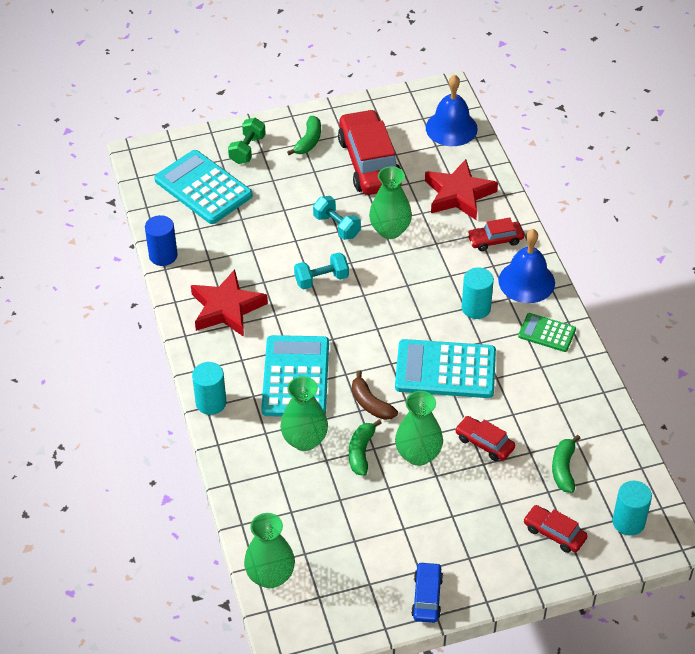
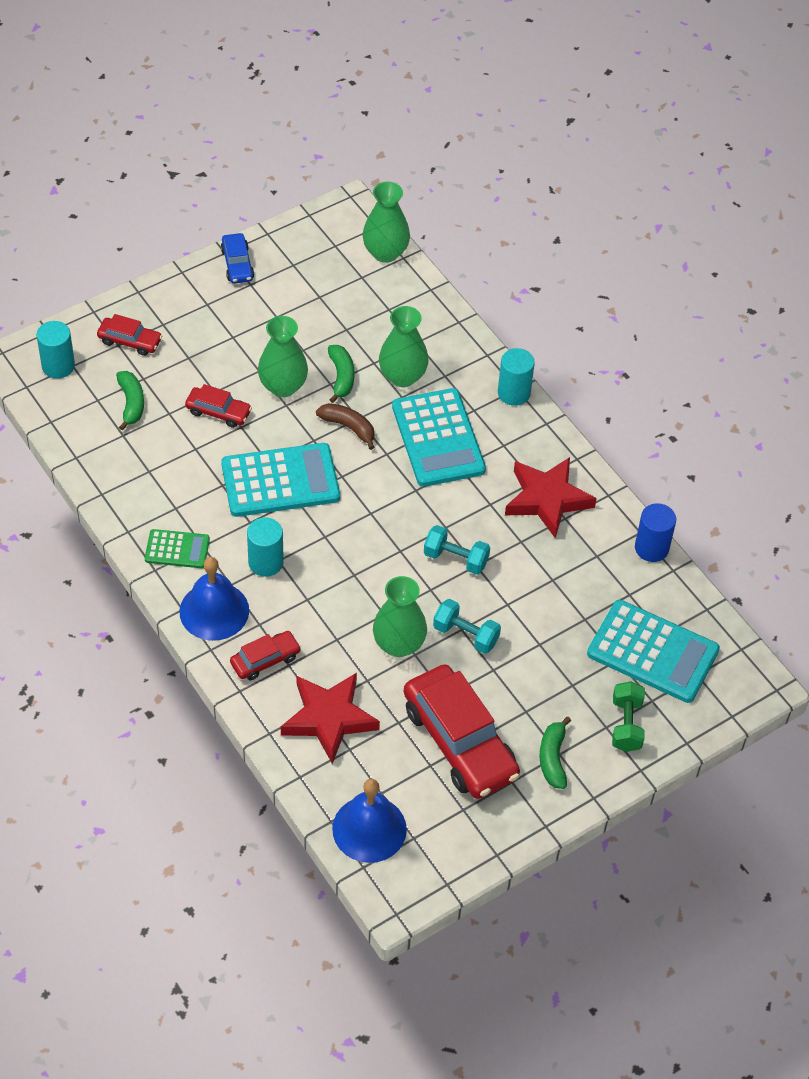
camera: 160 degrees right, 5 degrees up
(321, 279) = (456, 559): turquoise dumbbell -> turquoise dumbbell turned 60 degrees clockwise

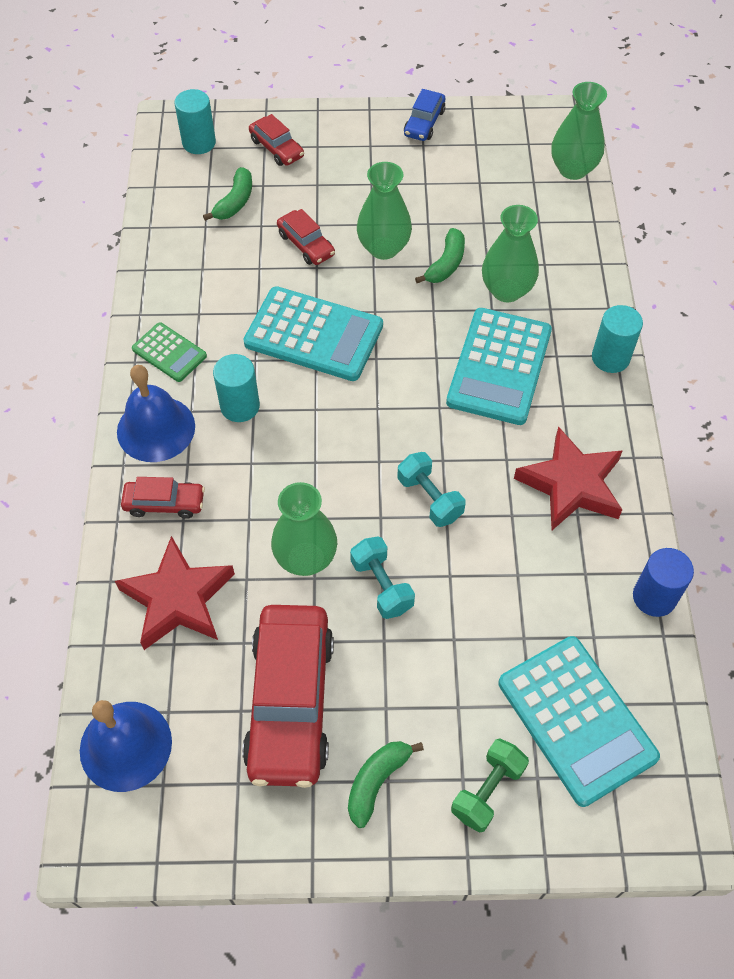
camera: 35 degrees right, 5 degrees up
(348, 427) = (417, 314): brown banana -> none

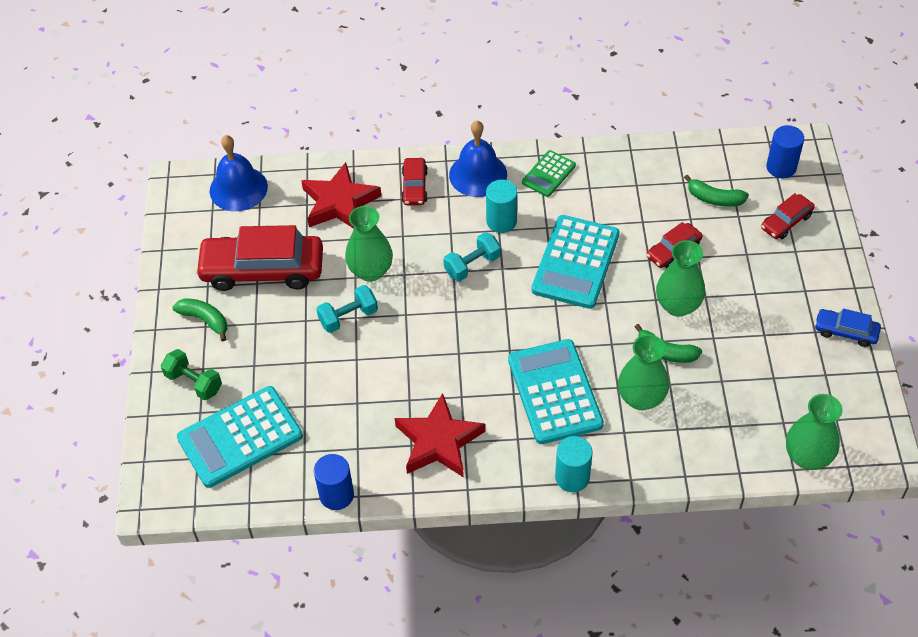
camera: 90 degrees right, 5 degrees down
(199, 143) = (781, 167): turquoise cylinder -> blue cylinder
(429, 498) = (423, 345): turquoise dumbbell -> turquoise dumbbell (472, 265)
(499, 367) = (554, 392): turquoise calculator -> turquoise calculator turned 60 degrees clockwise

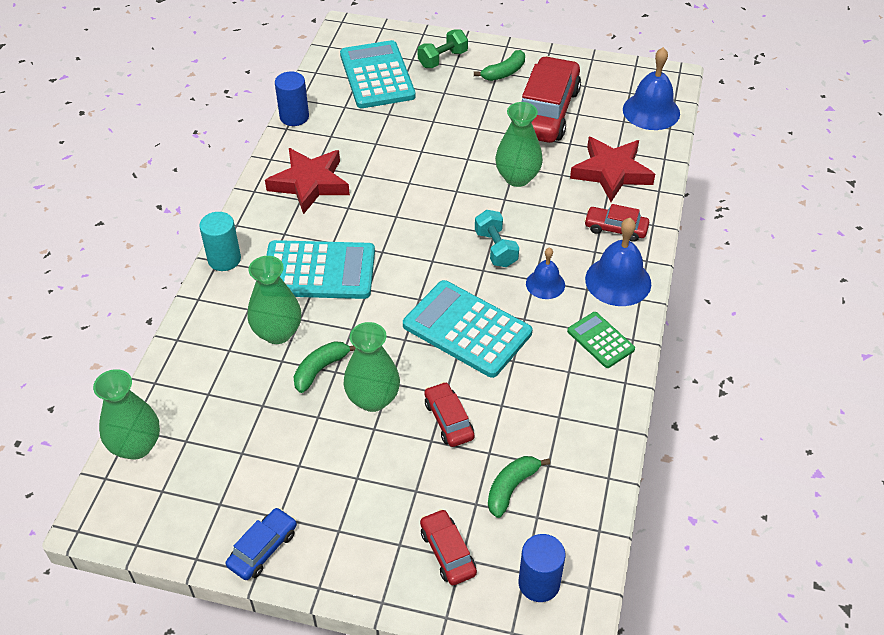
camera: 105 degrees right, 5 degrees down
(348, 317) = (469, 154): turquoise dumbbell -> none
(501, 221) = (545, 284): turquoise cylinder -> blue bell

